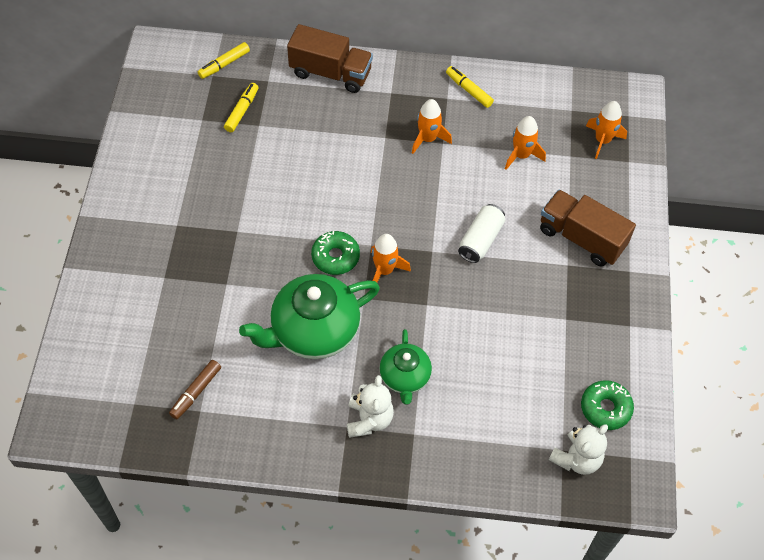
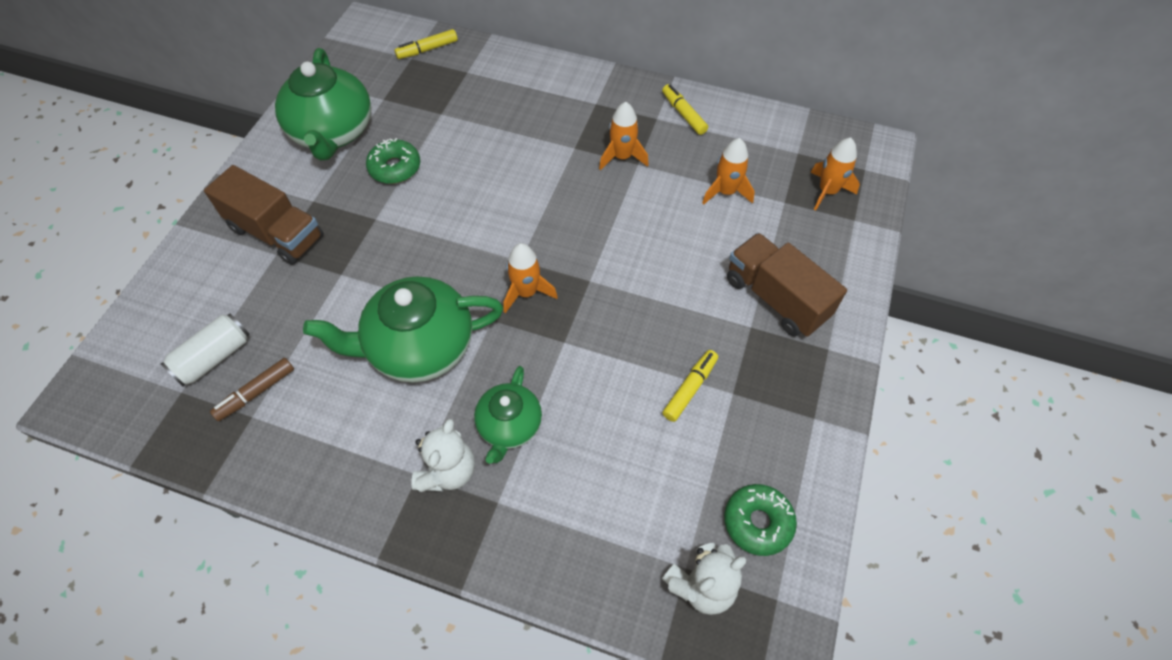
camera: 15 degrees right, 0 degrees up
(169, 160) = (333, 133): none -> green teapot
(242, 111) = (428, 97): yellow marker -> yellow marker (690, 388)
(330, 73) = (536, 74): brown truck -> brown truck (276, 233)
(335, 257) = (475, 266): green donut -> green donut (395, 168)
(480, 240) = (651, 278): white can -> white can (214, 357)

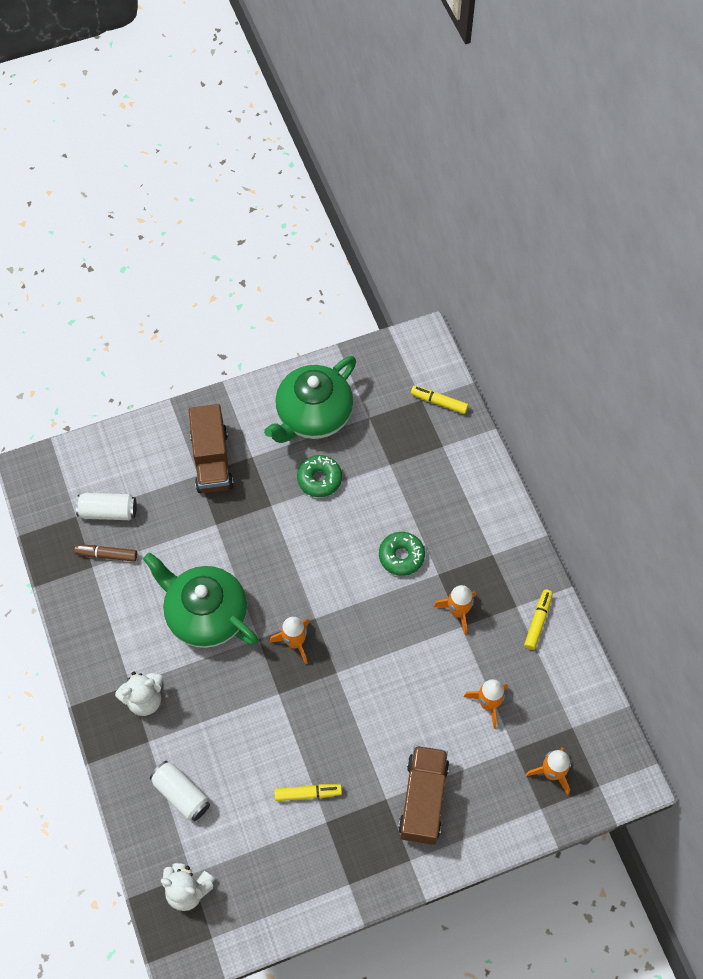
camera: 50 degrees right, 5 degrees up
(509, 426) = (198, 709): green teapot -> none
(587, 511) = (181, 794): none -> white can
(757, 522) = (250, 895): green donut -> green donut (401, 556)

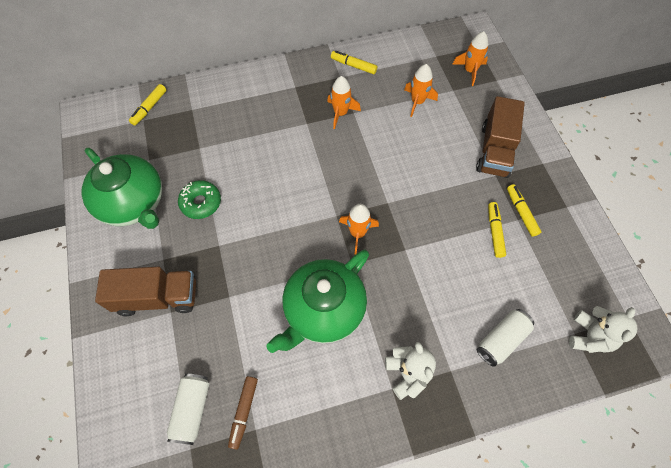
camera: 85 degrees left, 0 degrees up
(336, 827) = (521, 212): none -> yellow marker
(401, 556) = (287, 147): green donut -> none
(423, 799) = (494, 150): brown truck -> brown truck turned 90 degrees counterclockwise

